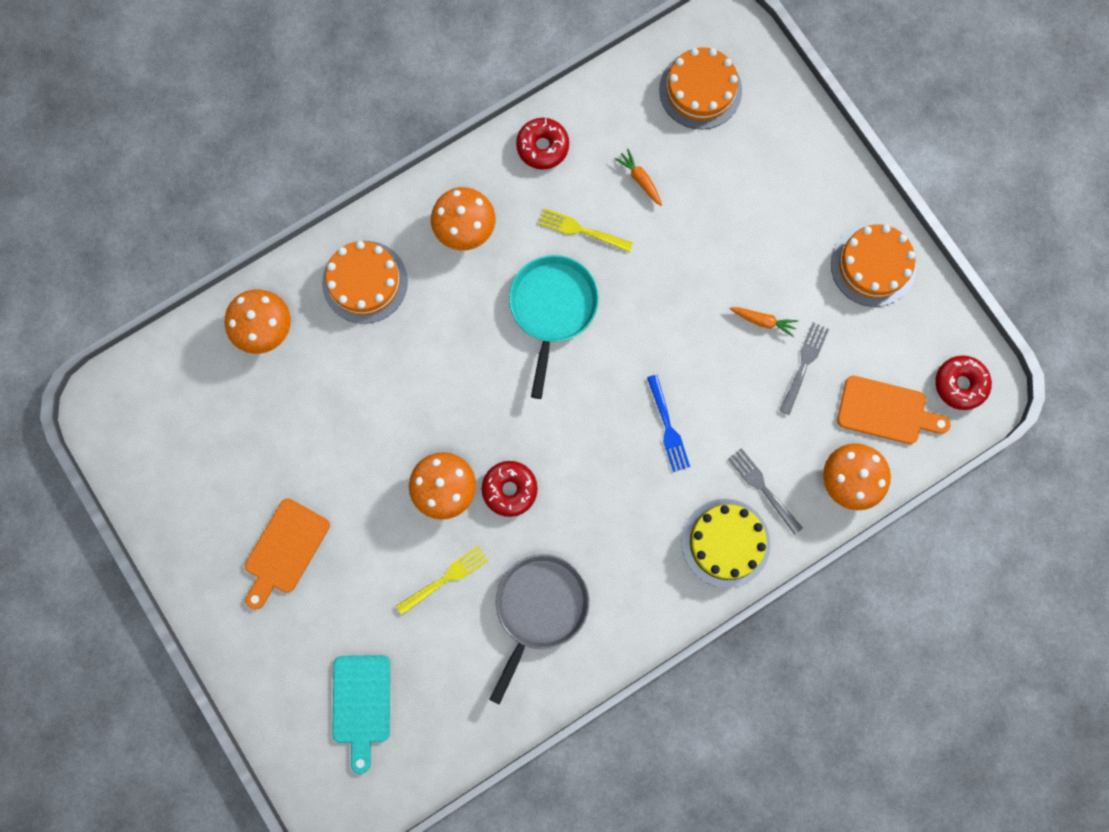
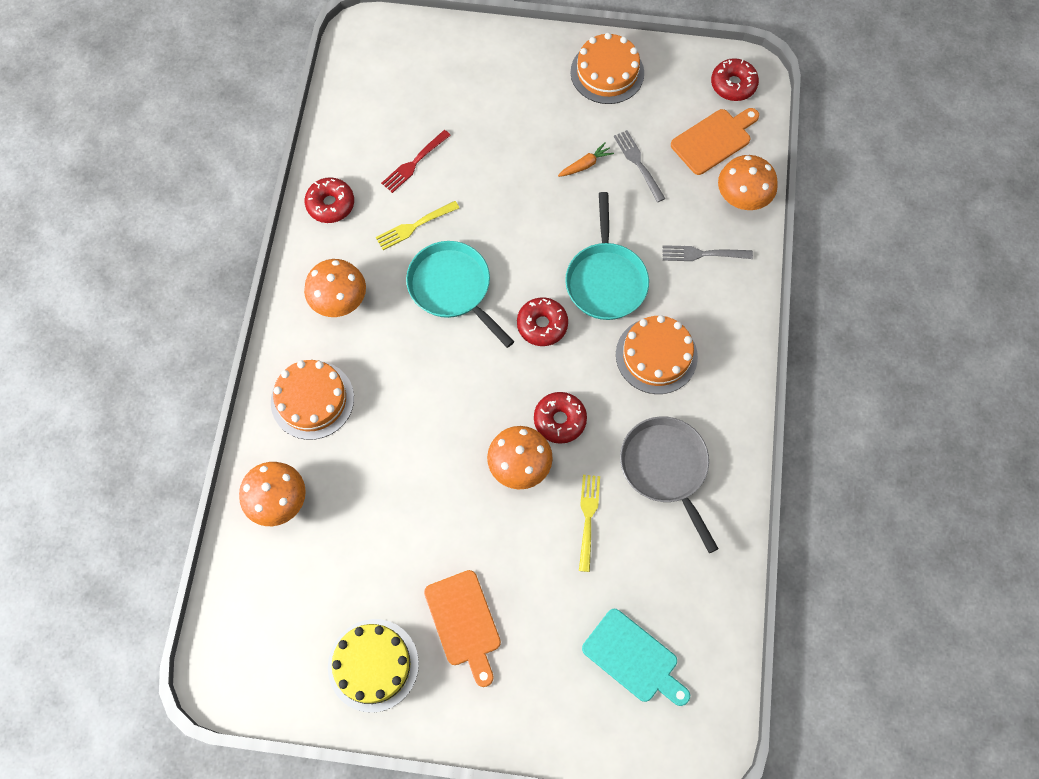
camera: 50 degrees left, 10 degrees down
(581, 407) = (542, 325): none -> red donut
(640, 180) = (414, 162): orange carrot -> red fork
(667, 426) = (605, 280): blue fork -> turquoise pan
(700, 90) = (389, 79): orange cake -> orange cake (656, 355)
(725, 543) = (721, 307): yellow cake -> yellow cake (373, 665)

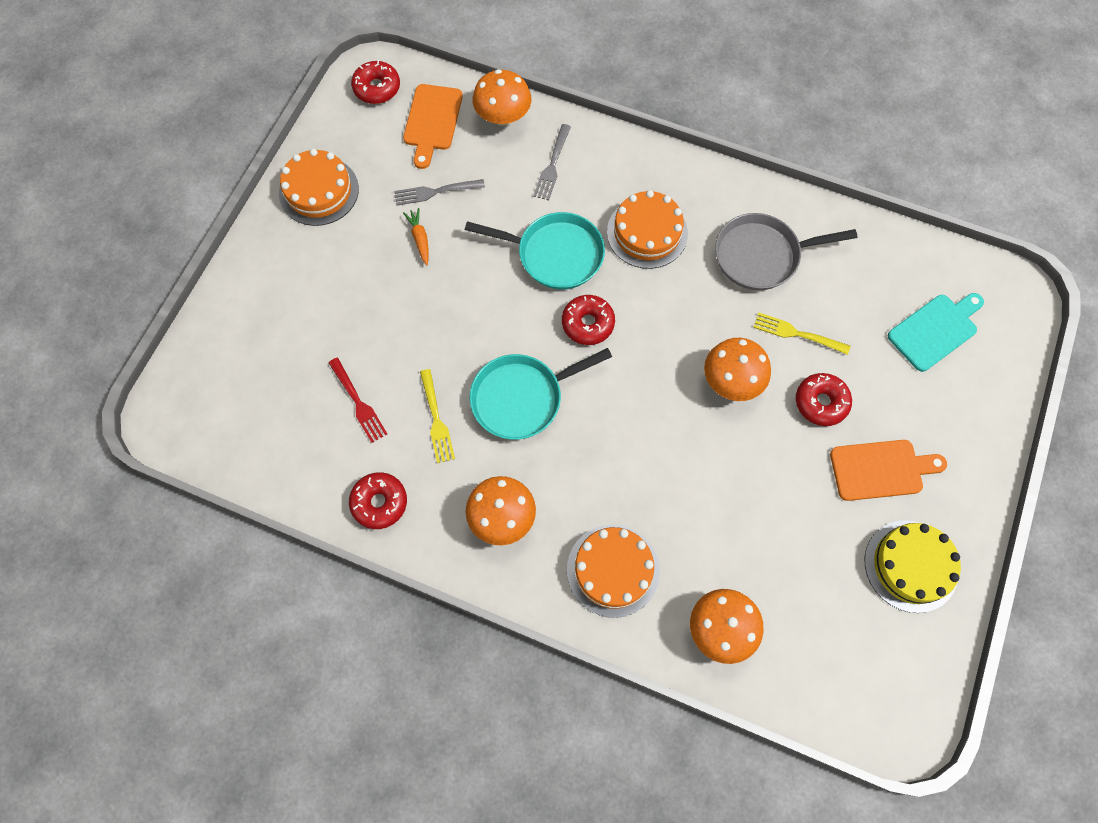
camera: 75 degrees left, 0 degrees up
(559, 420) = (693, 333): red donut -> red donut (821, 402)
(714, 140) = (432, 121): orange cutting board -> orange cutting board turned 150 degrees counterclockwise

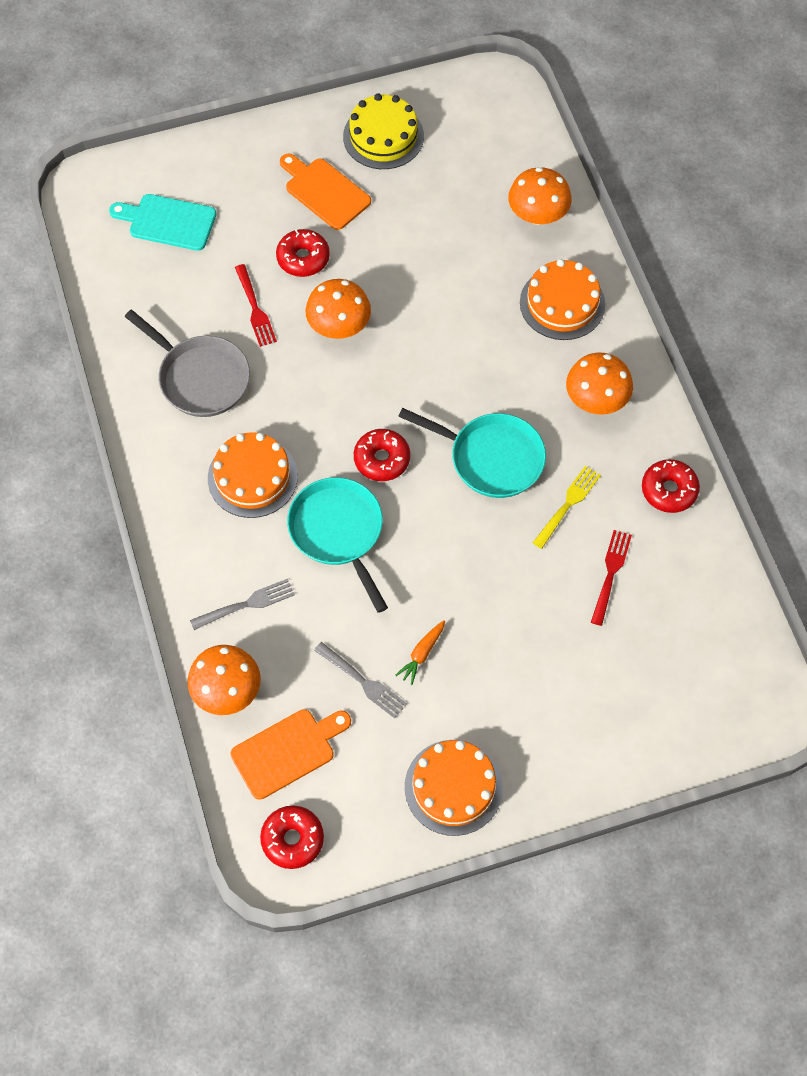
camera: 130 degrees left, 5 degrees down
(798, 334) = (254, 308): yellow fork -> red fork

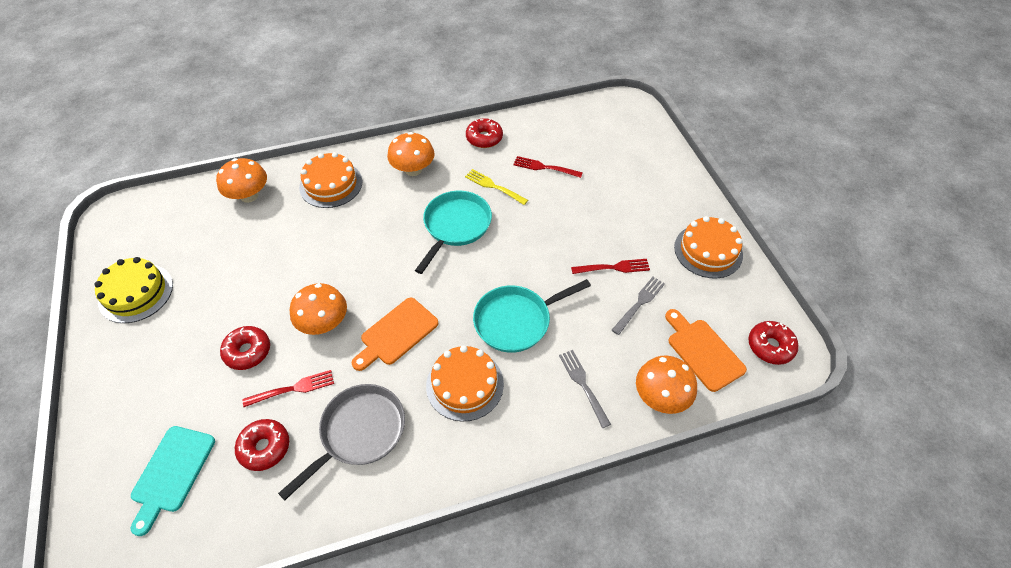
camera: 90 degrees left, 10 degrees down
(324, 192) = (180, 336): orange cutting board -> orange cutting board (396, 333)
(382, 459) = (453, 292): red donut -> red donut (265, 447)
(422, 654) = (613, 268): orange carrot -> red fork

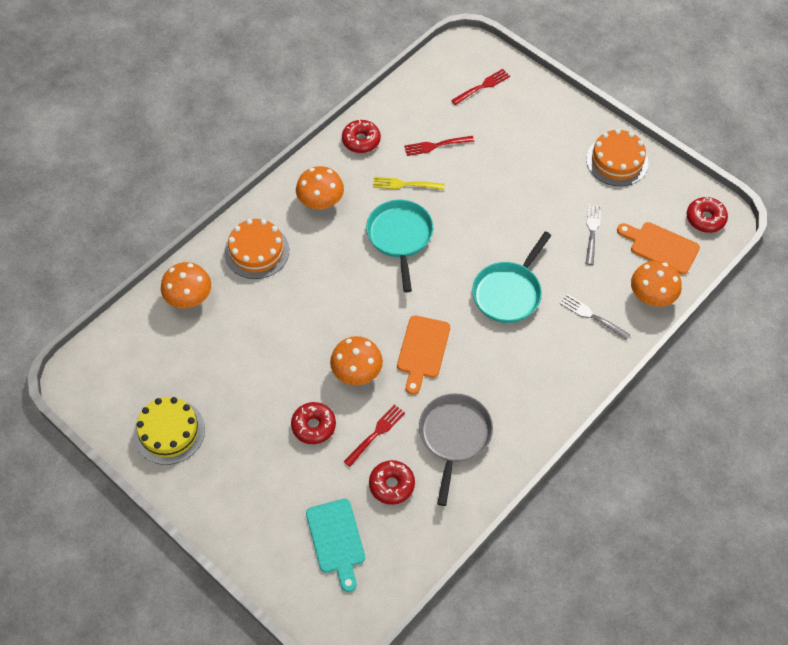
camera: 30 degrees left, 5 degrees up
(465, 384) = (505, 361): orange cake -> none
(613, 268) = (553, 211): red fork -> red fork (482, 87)

